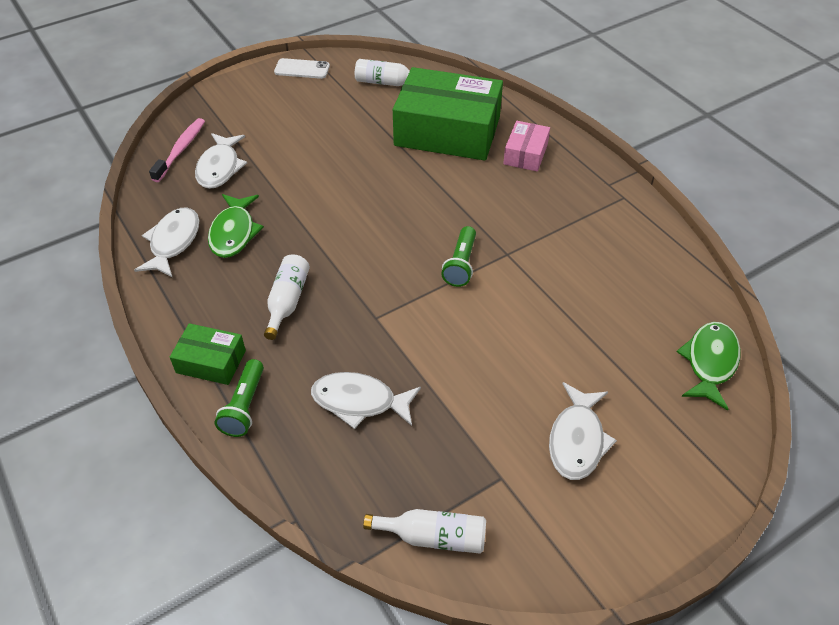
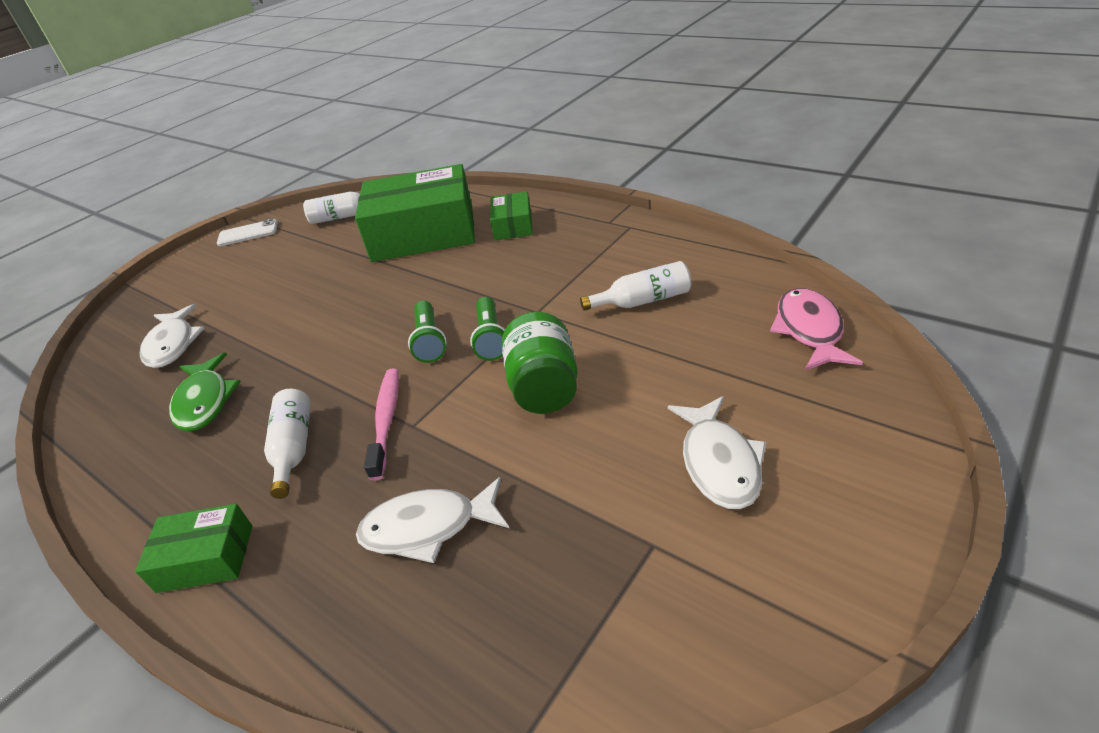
camera: 15 degrees left, 10 degrees down
(173, 242) = (126, 438): white fish -> none
(181, 149) = (120, 343): pink toothbrush -> pink toothbrush (386, 420)
(244, 406) = (268, 598): green flashlight -> green flashlight (429, 341)
(433, 536) = (603, 663): white bottle -> white bottle (643, 300)
(482, 326) = (544, 387): none -> green jar
(525, 154) = (513, 225): pink box -> green box
(710, 363) = (809, 330): green fish -> pink fish

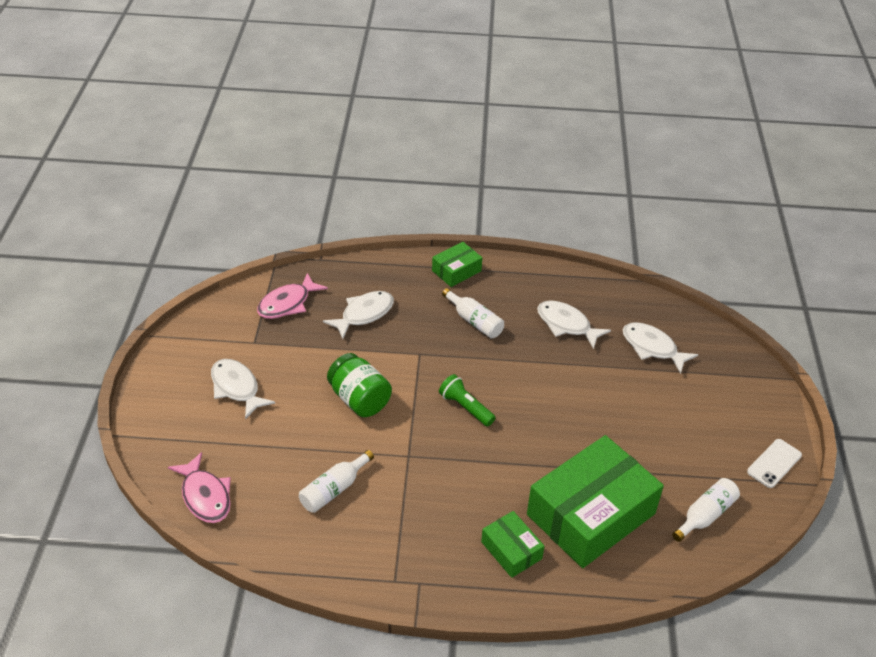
camera: 140 degrees right, 5 degrees up
(205, 401) = (566, 325): green fish -> white fish
(386, 420) = (438, 351): pink toothbrush -> none
(491, 338) = (423, 422): green flashlight -> none
(542, 617) = (287, 303): none -> pink fish

